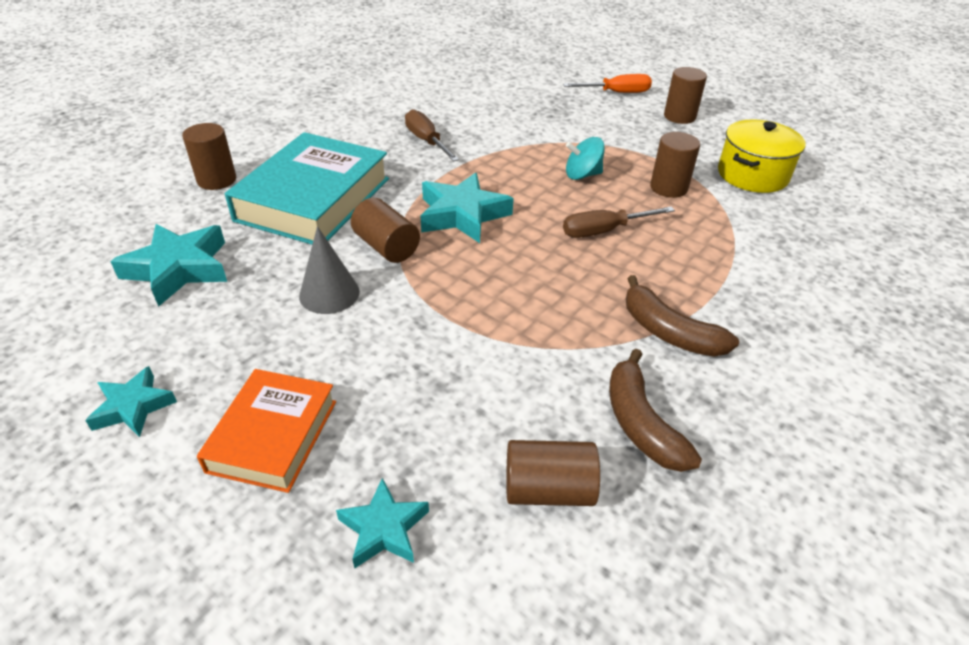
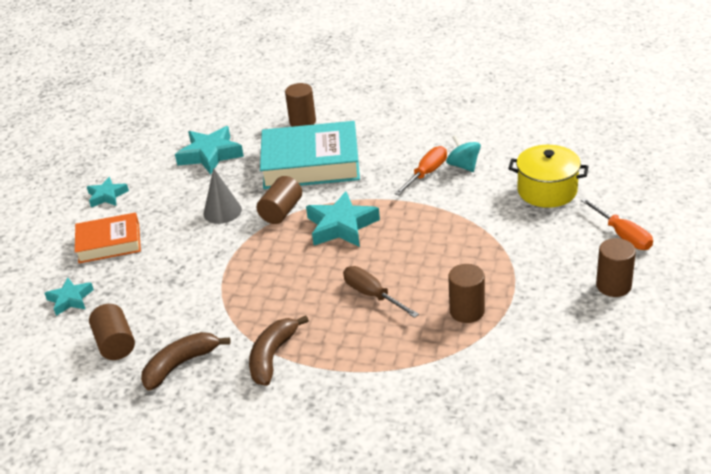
camera: 70 degrees right, 5 degrees down
(426, 141) = (426, 173): brown screwdriver -> orange screwdriver
(582, 175) = (445, 261): turquoise spinning top -> turquoise spinning top (463, 166)
(752, 175) = (537, 356): yellow pot -> yellow pot (547, 191)

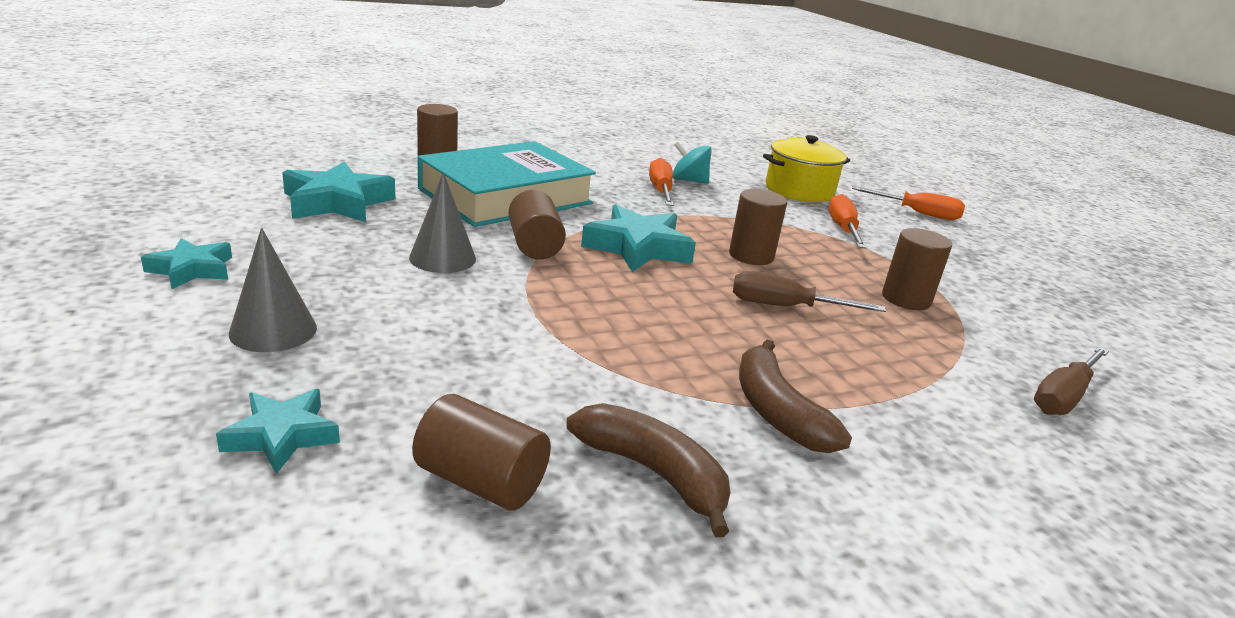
camera: 45 degrees left, 10 degrees down
(109, 243) = (273, 330): orange book -> grey cone
(180, 365) = (653, 473): brown banana -> brown banana turned 120 degrees clockwise
(454, 407) = (1063, 397): none -> brown screwdriver
(520, 239) = (843, 229): none -> orange screwdriver
(613, 286) = (981, 250): brown cylinder -> brown cylinder (751, 256)

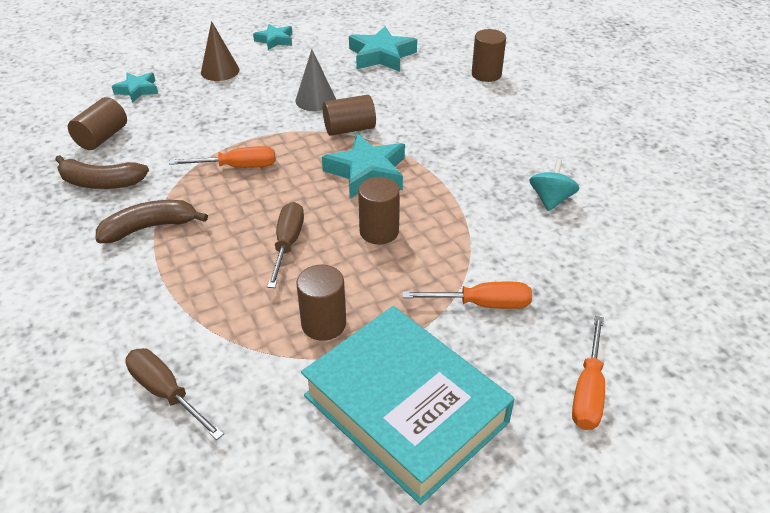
camera: 90 degrees right, 15 degrees up
(273, 330) = (220, 71): grey cone -> brown cone
(505, 196) = (434, 109): turquoise book -> turquoise book (405, 408)
(653, 473) = (101, 183): brown banana -> brown banana turned 60 degrees clockwise
(660, 190) = (507, 182): orange screwdriver -> orange screwdriver (238, 167)
(799, 190) = (588, 282): yellow pot -> none

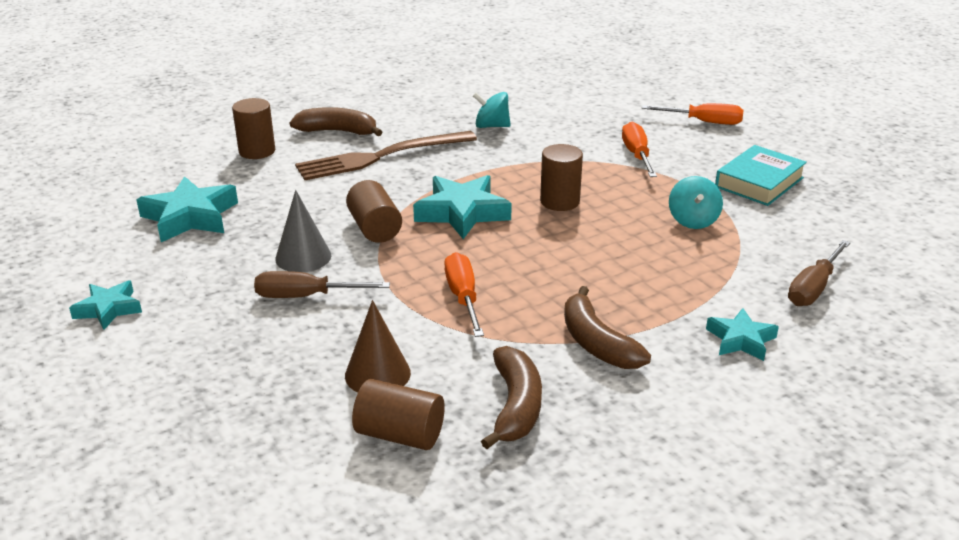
camera: 95 degrees left, 10 degrees down
(137, 90) = (251, 429): turquoise star -> turquoise star (741, 340)
(220, 71) = (201, 350): brown cone -> brown cone (377, 374)
(287, 243) = (594, 248): brown screwdriver -> brown screwdriver (306, 296)
(324, 324) = (693, 220): brown cylinder -> turquoise spinning top
(405, 408) = (759, 182): turquoise book -> turquoise book, size x0.60
(476, 131) = (379, 157): none -> brown fork
(528, 110) = (338, 131): none -> brown banana

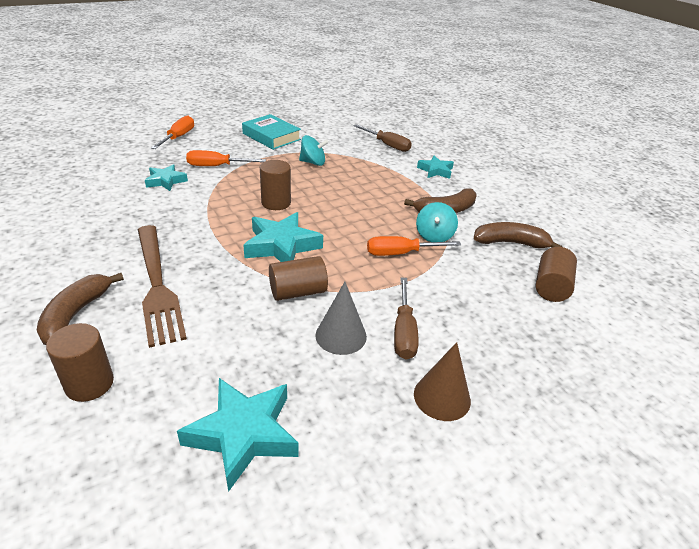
camera: 90 degrees left, 5 degrees up
(108, 309) = (435, 485): turquoise star -> turquoise star (166, 181)
(377, 374) = (495, 294): brown cone -> brown cone (442, 397)
(491, 126) = (127, 219): turquoise spinning top -> turquoise spinning top (434, 236)

